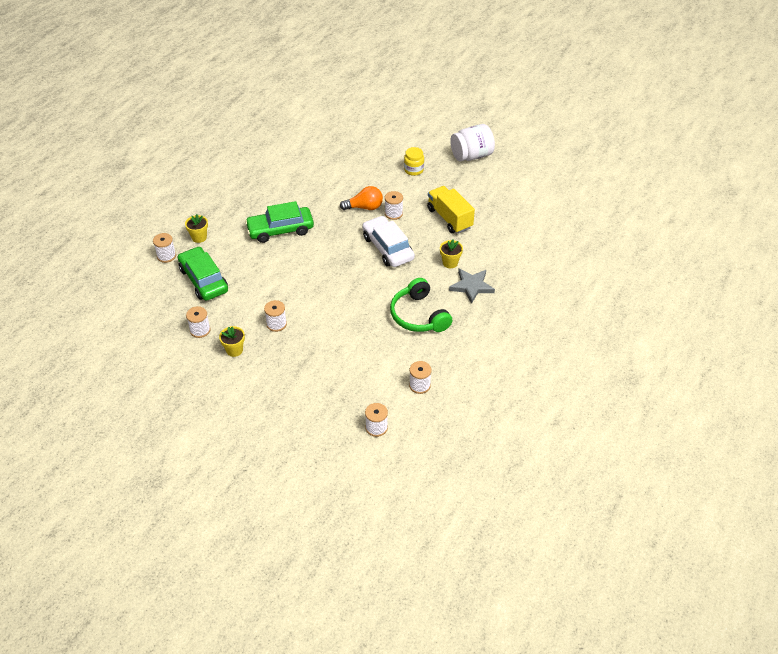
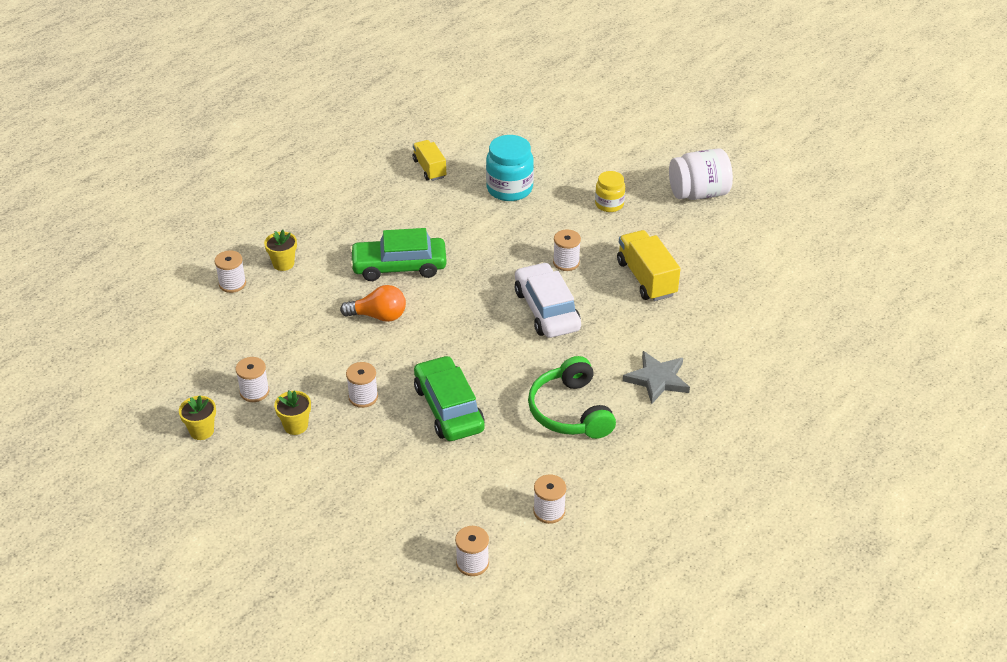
camera: 10 degrees right, 5 degrees down
(204, 280) = (276, 323): green car -> green car (448, 408)
(286, 159) = (429, 169): none -> yellow truck
(344, 167) = (509, 189): none -> turquoise jar
(364, 207) = (526, 249): orange light bulb -> orange light bulb (378, 316)
(450, 263) = (633, 342): yellow flower pot -> yellow flower pot (202, 431)

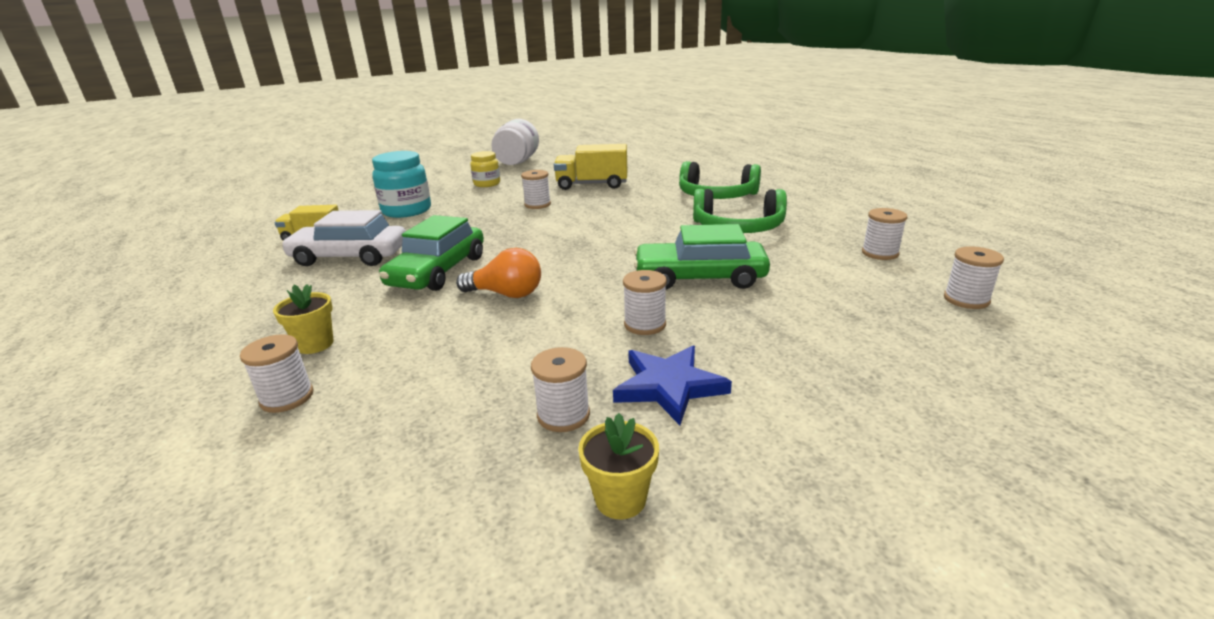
camera: 65 degrees left, 15 degrees down
(295, 426) = (669, 386): yellow flower pot -> blue star
(378, 316) = (506, 294): orange light bulb -> orange light bulb turned 75 degrees clockwise
(547, 310) = (591, 218): white car -> white car (350, 256)
(657, 379) = (716, 196): grey star -> green headphones

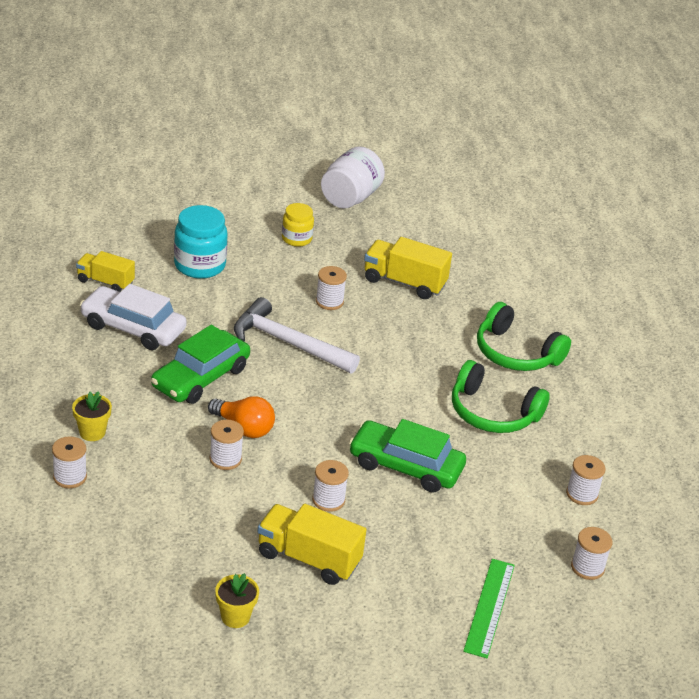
camera: 15 degrees right, 10 degrees up
(516, 232) = (288, 343): none -> white hammer
(563, 415) = (232, 554): white spool -> white spool (225, 459)
(669, 386) = (308, 558): blue star -> yellow truck
(929, 365) = (489, 607): none -> green ruler

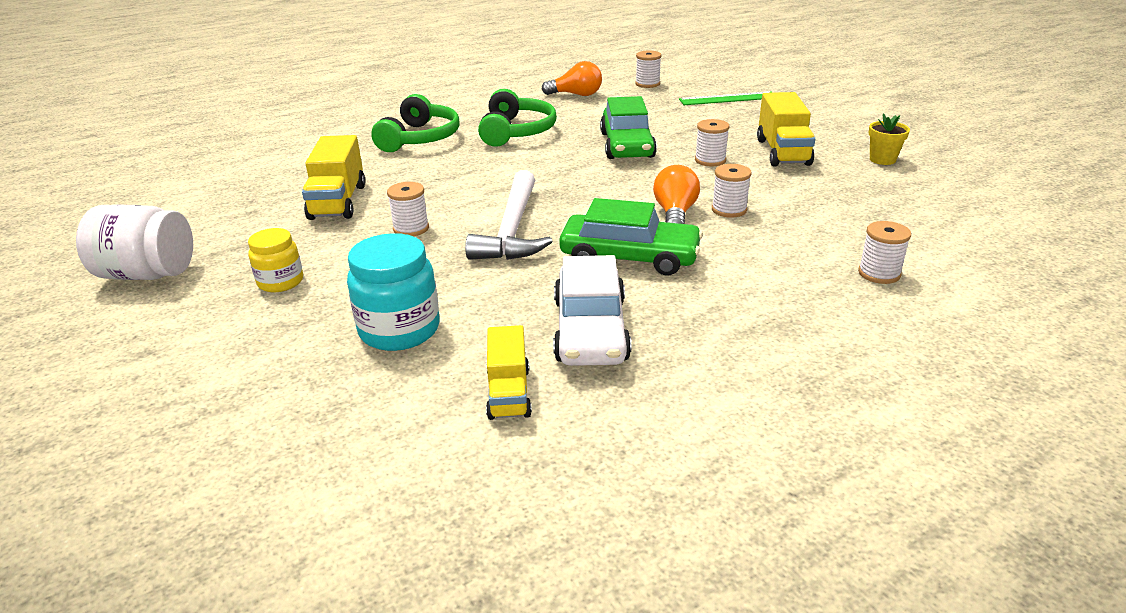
camera: 110 degrees left, 5 degrees down
(92, 432) = (802, 286): yellow flower pot -> none
(582, 494) = (576, 95): white spool -> orange light bulb

